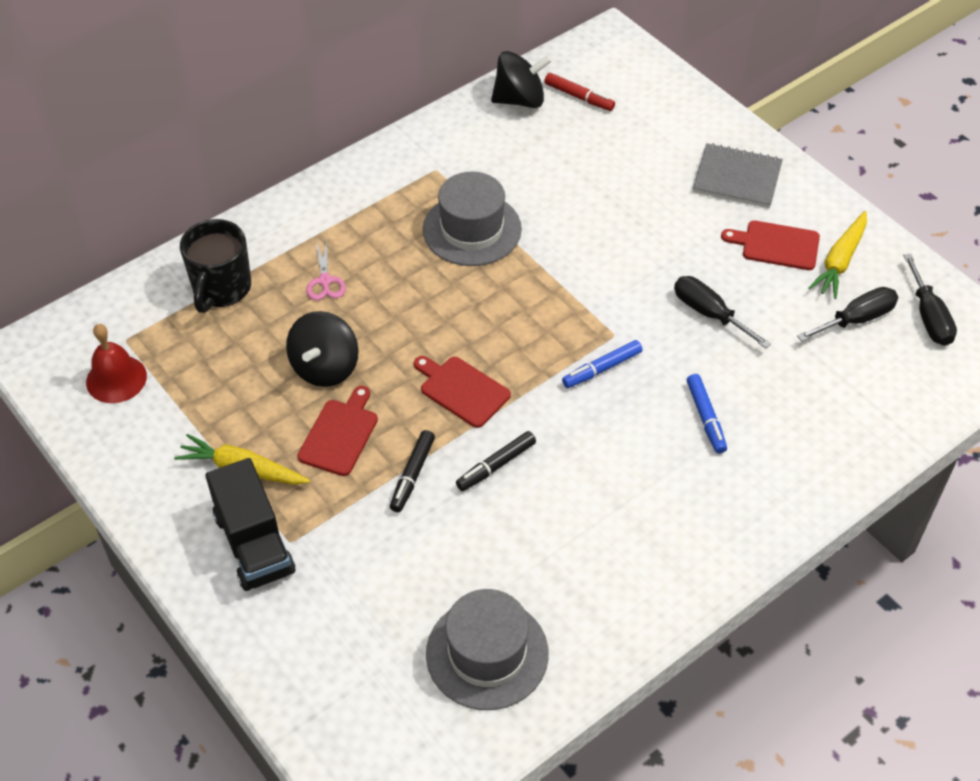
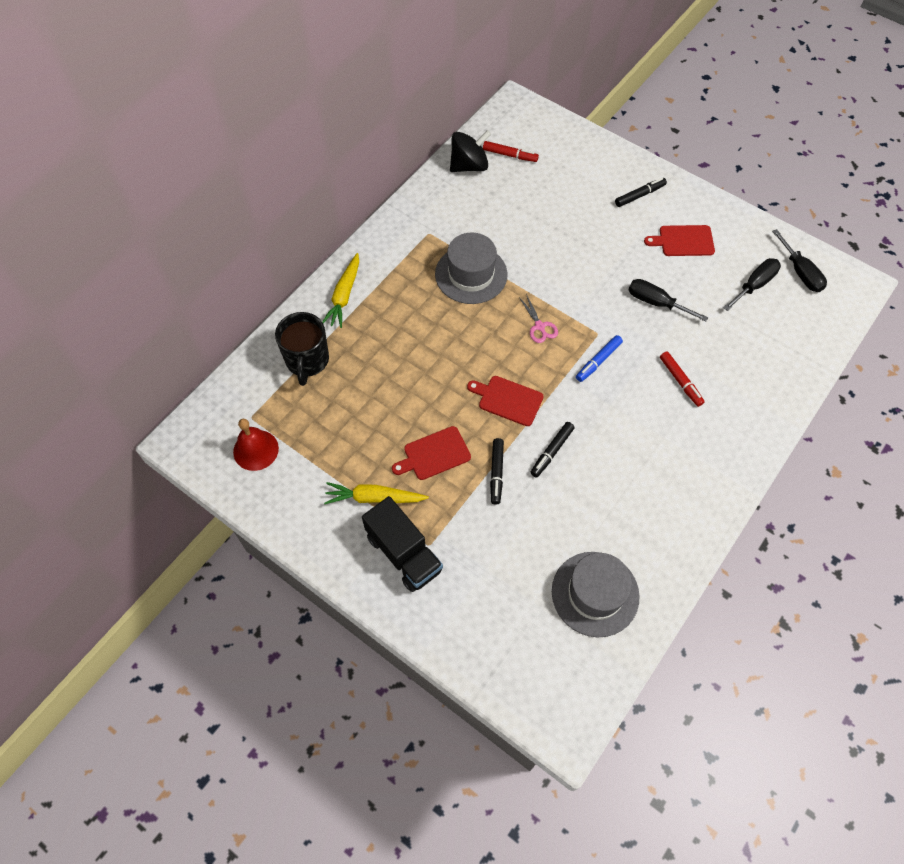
camera: 15 degrees left, 10 degrees up
(325, 281) = (380, 338): pink scissors -> pink scissors (539, 326)
(325, 367) = (405, 405): black spinning top -> none
(340, 434) = (434, 454): red cutting board -> red cutting board turned 120 degrees counterclockwise
(705, 417) = (680, 381): blue marker -> red marker
(737, 178) = (640, 195): grey notebook -> black marker
(840, 261) = (729, 244): yellow carrot -> yellow carrot (344, 295)

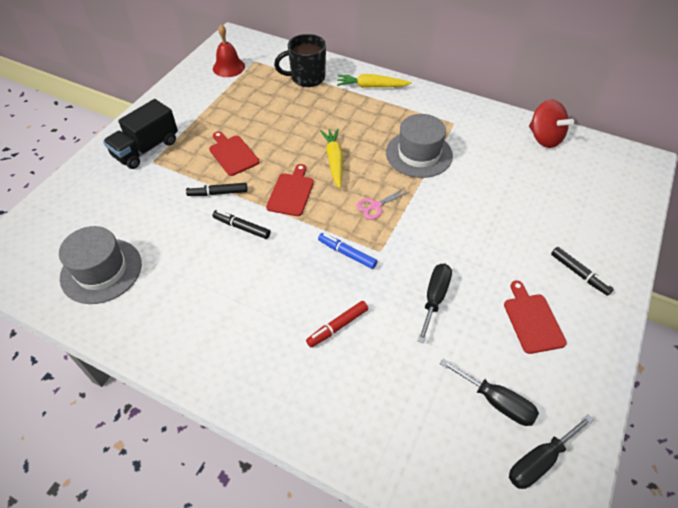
camera: 80 degrees right, 10 degrees down
(374, 498) = (193, 127): yellow carrot -> yellow carrot (334, 161)
(469, 166) = (544, 138): black spinning top -> red spinning top
(510, 155) = (574, 164): red marker -> none

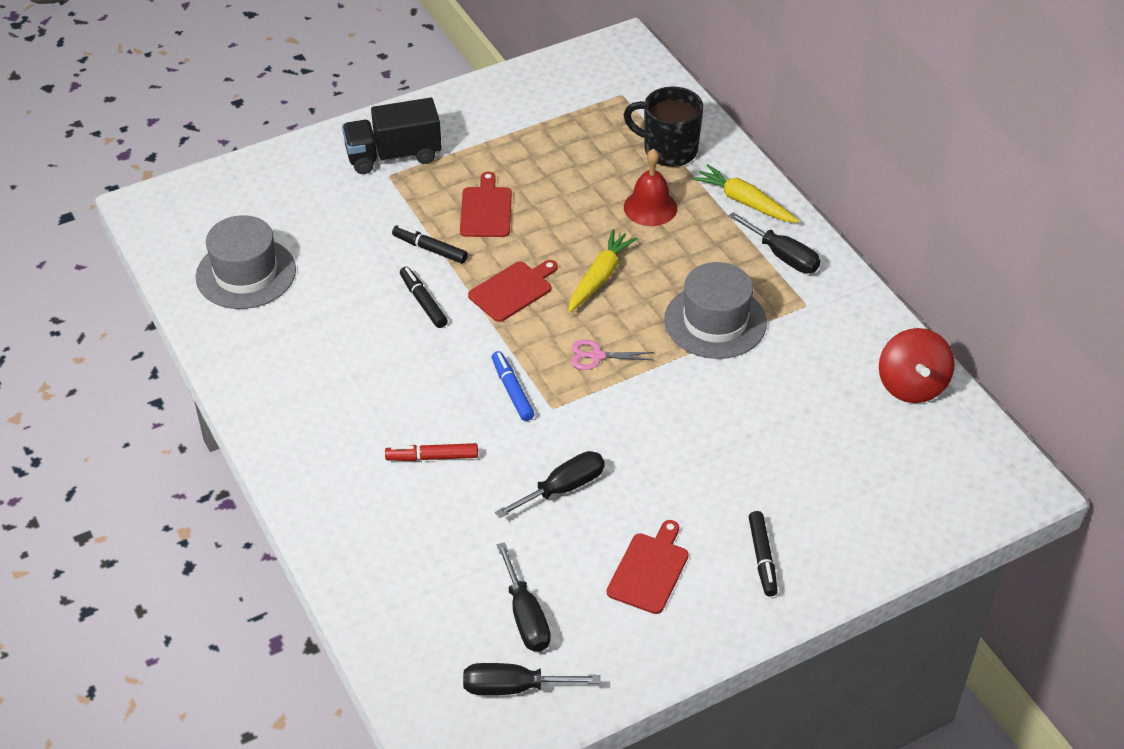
camera: 35 degrees right, 5 degrees down
(229, 67) = (580, 89): red bell -> red bell (650, 207)
(417, 104) = (782, 256): none -> black screwdriver

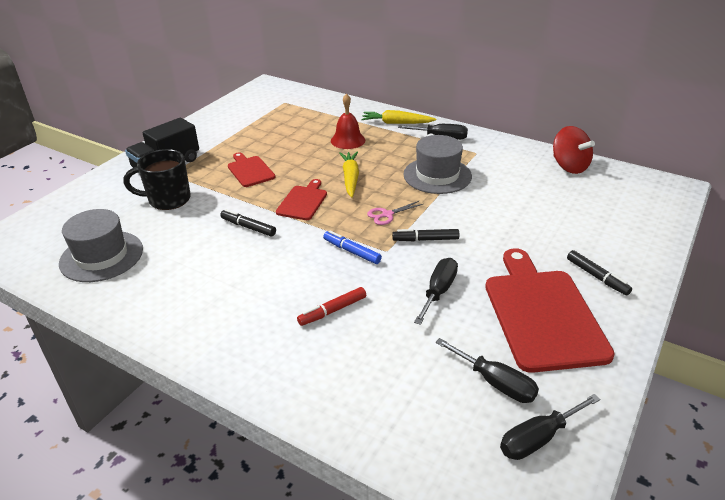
camera: 30 degrees left, 10 degrees down
(430, 249) = (229, 200): black marker -> black marker (425, 239)
(649, 570) = (542, 314): red cutting board -> red cutting board, size x1.96
(668, 150) = (333, 115): black mug -> black mug (168, 199)

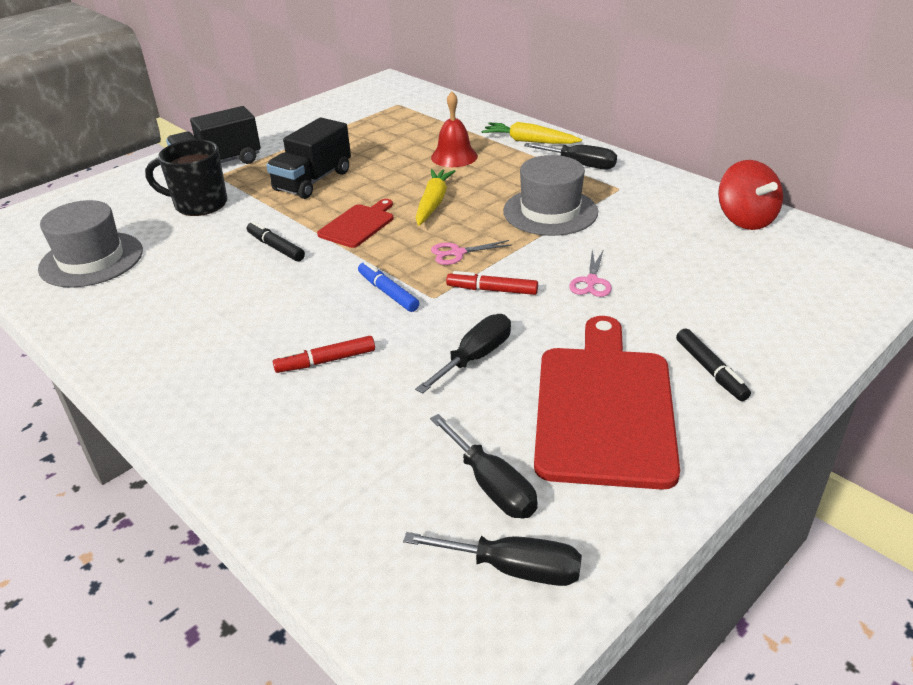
camera: 15 degrees right, 0 degrees up
(250, 170) = (313, 181): red cutting board -> black truck
(425, 239) = (492, 290): black marker -> red marker
(490, 224) = (591, 281): none -> pink scissors
(538, 438) = (513, 568): black screwdriver -> black screwdriver turned 150 degrees counterclockwise

